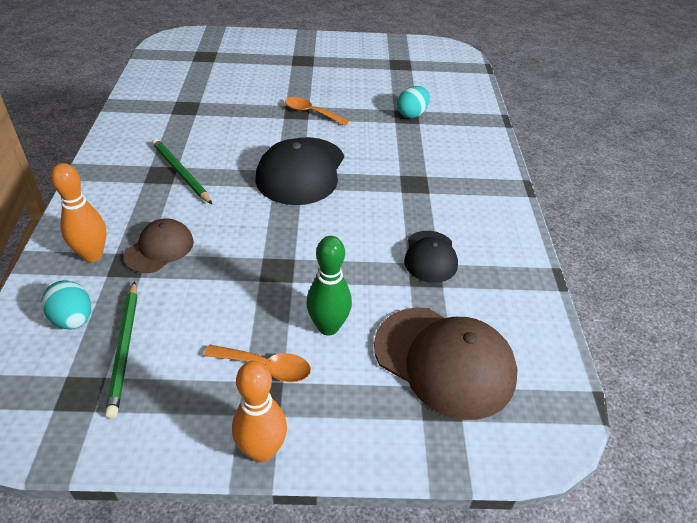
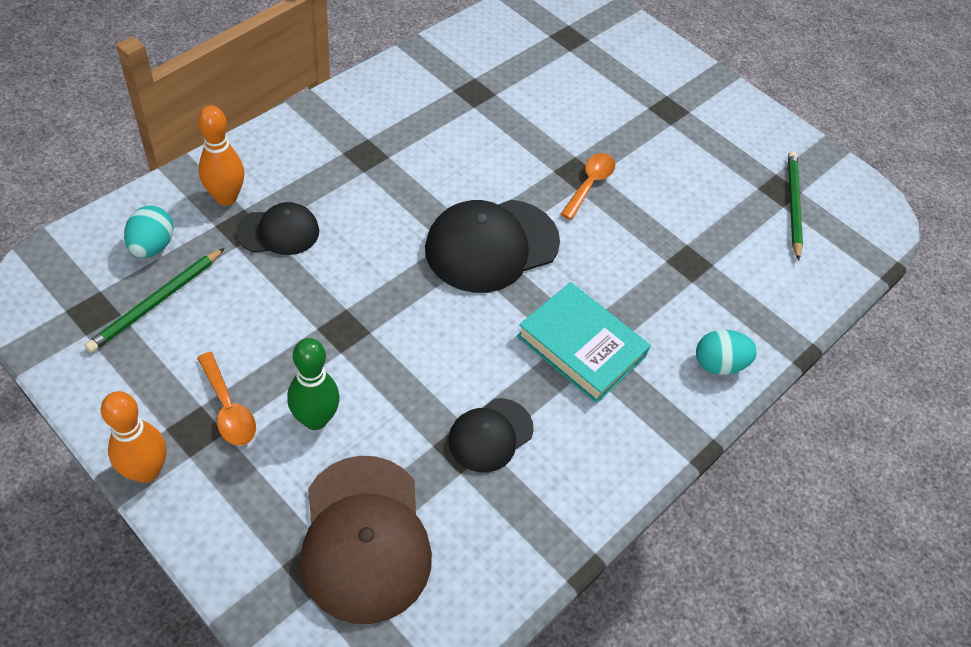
camera: 40 degrees right, 10 degrees up
(159, 249) = (278, 232): brown cap -> black cap
(181, 173) = (383, 166): green pencil -> green pencil (793, 205)
(311, 112) = (589, 184): orange spoon -> orange spoon turned 45 degrees clockwise
(412, 114) = (699, 265): turquoise egg -> turquoise egg (718, 364)
(412, 184) = (581, 346): none -> turquoise book

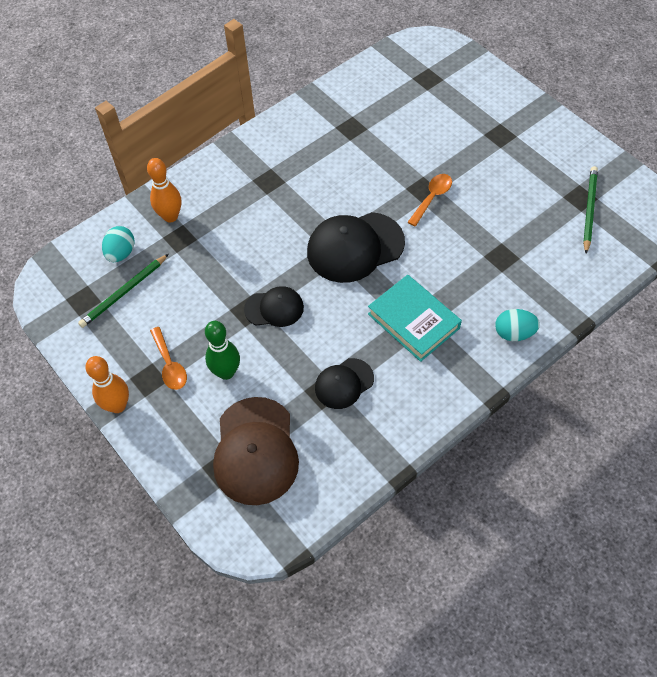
camera: 15 degrees right, 5 degrees up
(278, 232) = (206, 241): black cap -> black cap (274, 308)

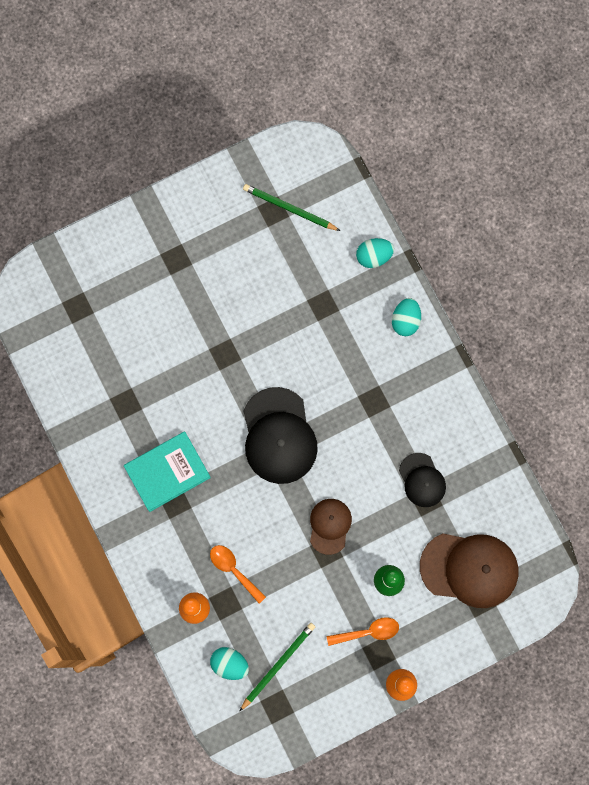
camera: 80 degrees left, 20 degrees up
(124, 292) = (277, 665): green pencil -> green pencil turned 105 degrees counterclockwise
(274, 308) = (329, 526): black cap -> brown cap
(413, 321) = (373, 403): turquoise book -> turquoise book (167, 472)
(432, 198) = (238, 348): orange spoon -> orange spoon (233, 570)
(571, 290) = (374, 256): none -> turquoise egg

